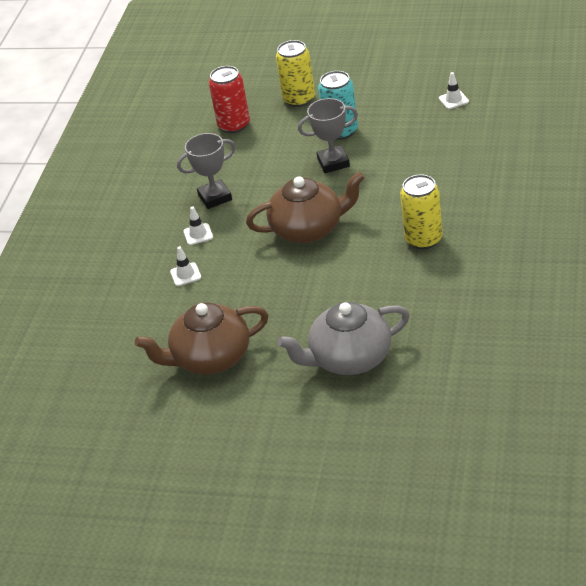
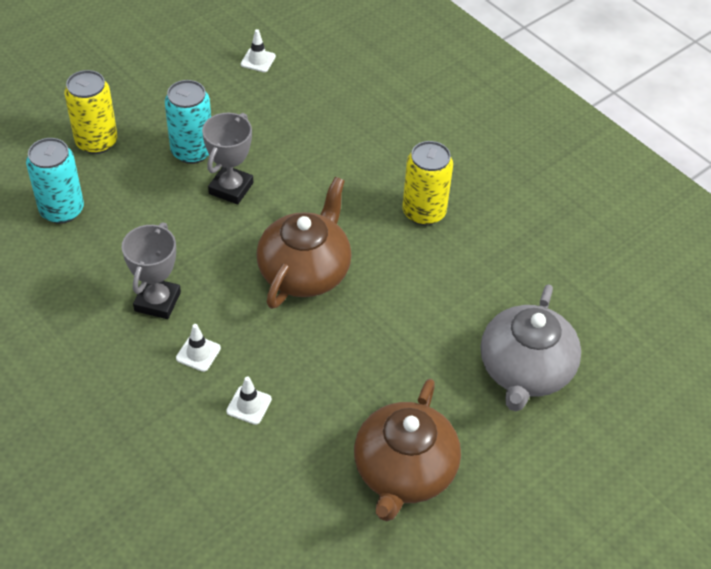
camera: 60 degrees left, 10 degrees up
(234, 125) = (62, 210): red can -> turquoise can

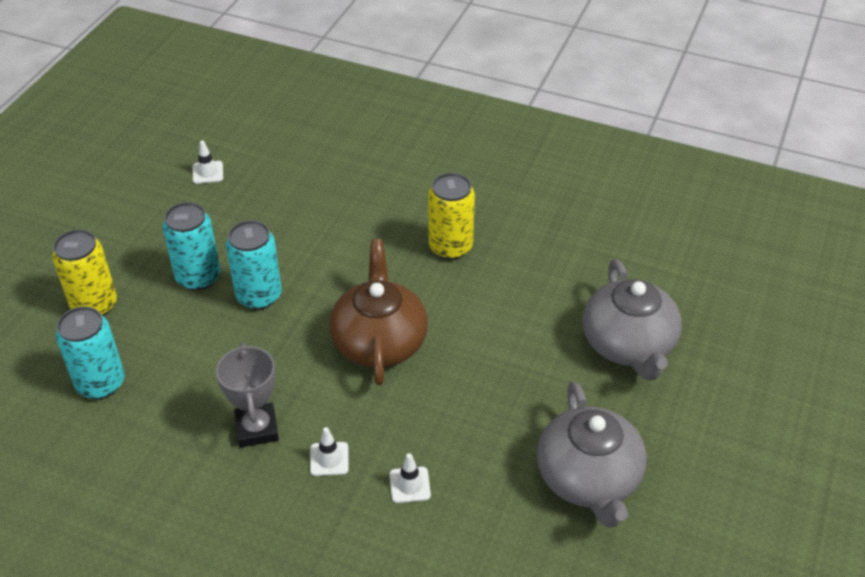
camera: 25 degrees left, 5 degrees down
(231, 188) = (259, 296): grey trophy -> turquoise can
(403, 471) = (588, 479): brown teapot -> grey teapot

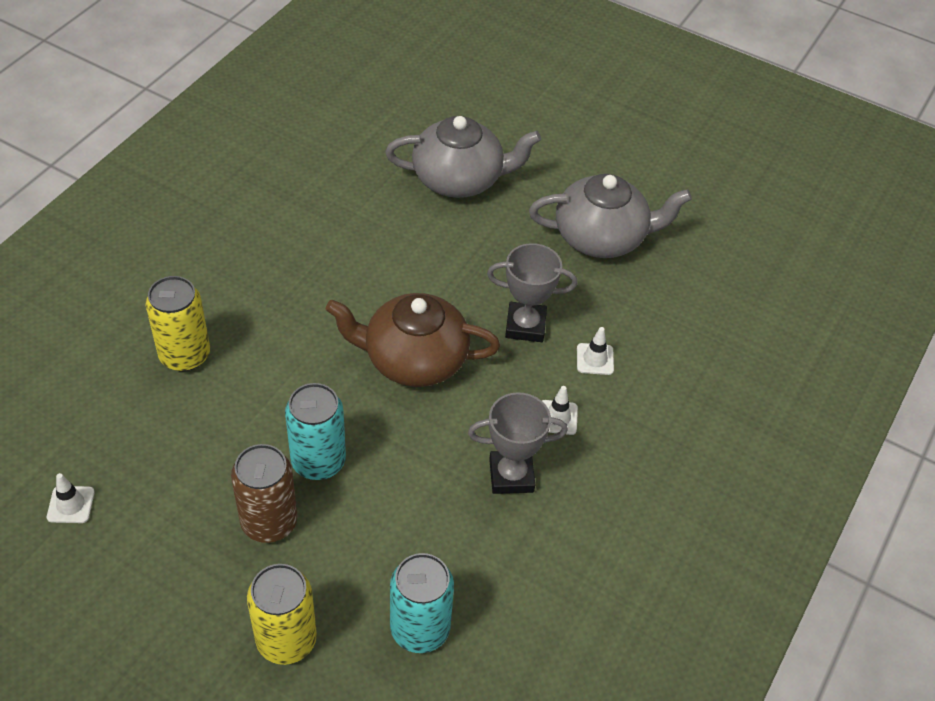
camera: 85 degrees left, 5 degrees up
(198, 277) = (269, 522): turquoise can -> brown can
(440, 421) = (525, 326): none -> grey trophy
(450, 247) = (292, 282): yellow can -> yellow can (185, 355)

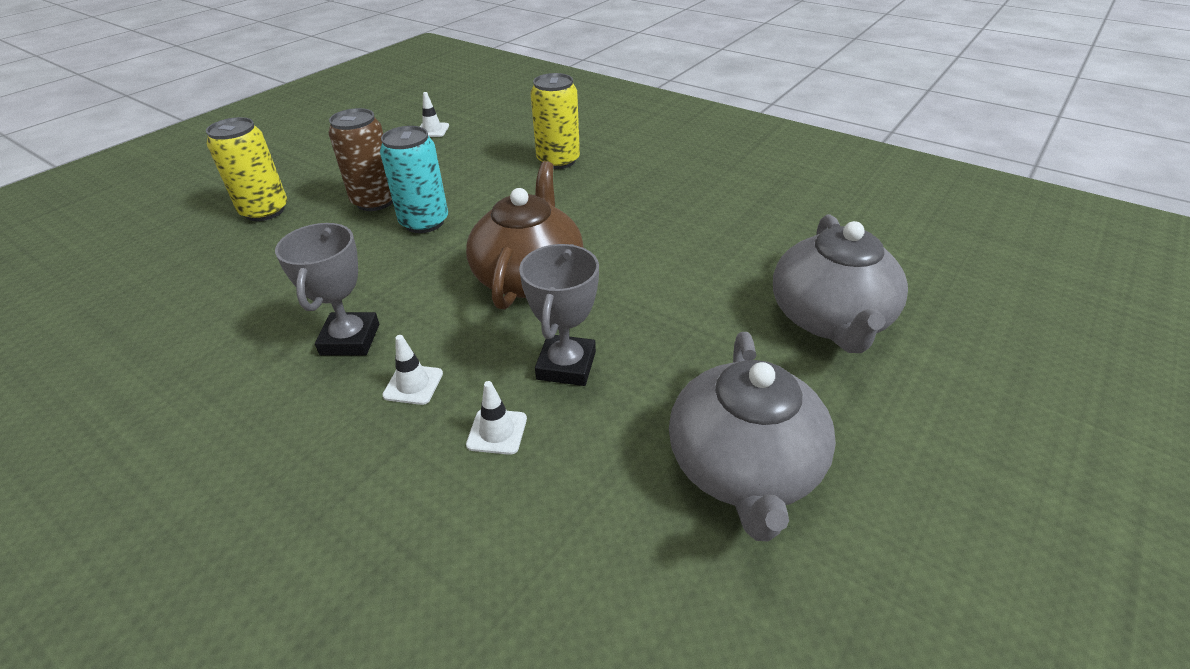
camera: 100 degrees right, 10 degrees down
(420, 629) = (221, 274): turquoise can -> none

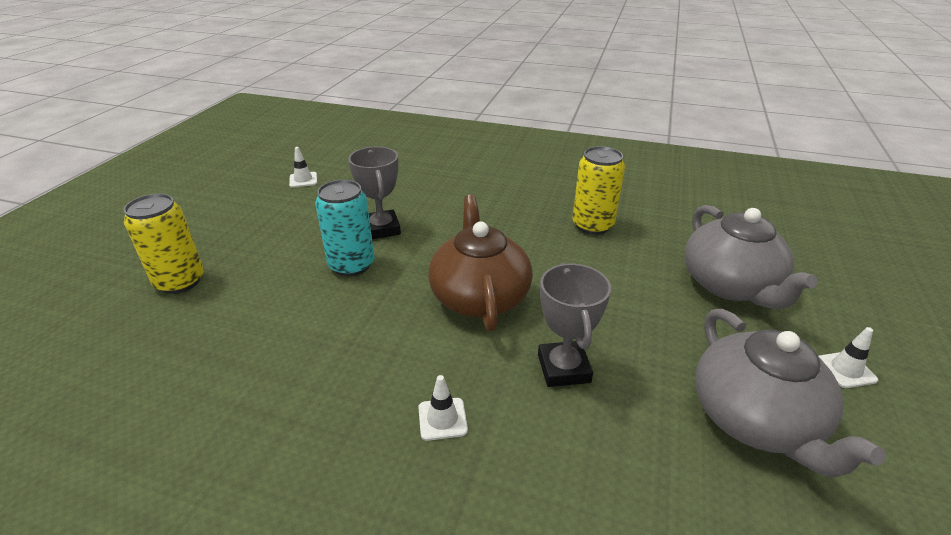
camera: 20 degrees left, 5 degrees down
(350, 339) = (353, 390): grey trophy -> grey trophy (382, 229)
(375, 201) = (290, 253): brown can -> none
(497, 431) = (546, 443): white traffic cone -> white traffic cone (845, 370)
(558, 161) = (436, 192): yellow can -> yellow can (592, 225)

